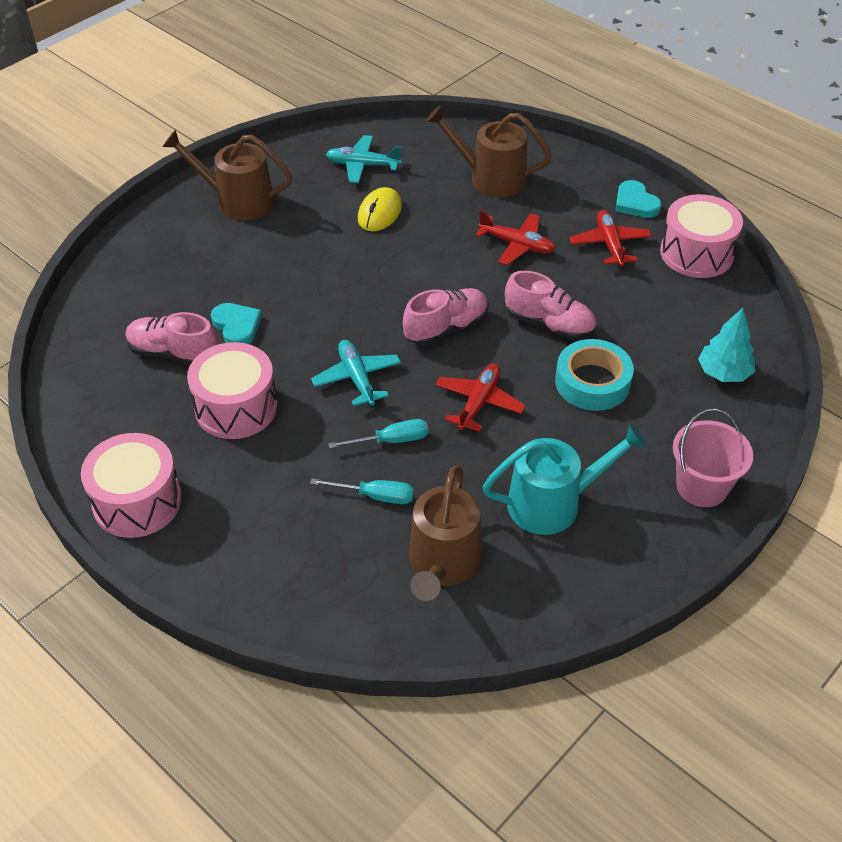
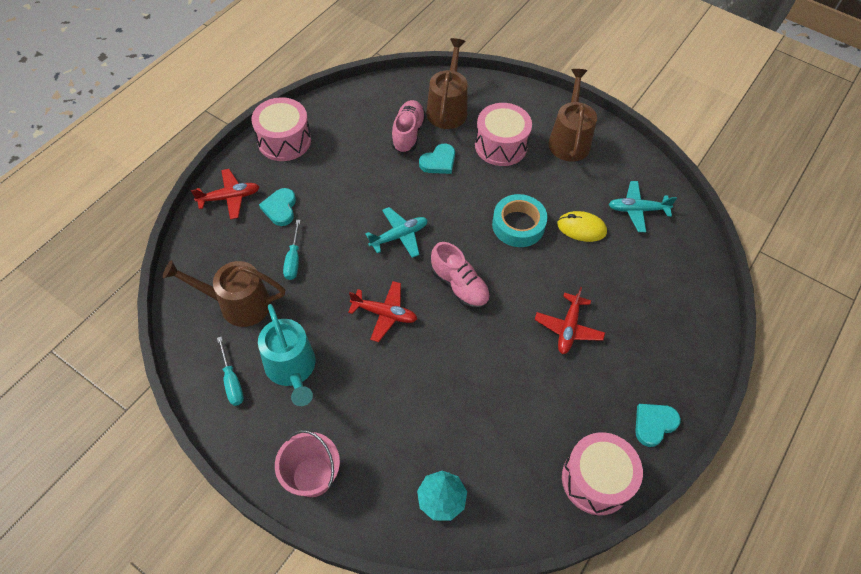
camera: 80 degrees right, 10 degrees up
(236, 407) = (364, 174): pink drum -> pink drum (501, 145)
(276, 510) = (280, 208): none -> turquoise heart
(363, 165) = (637, 210): turquoise plane -> turquoise plane turned 90 degrees counterclockwise
(391, 440) = (343, 263): turquoise screwdriver -> turquoise screwdriver (232, 381)
(491, 178) = (651, 302): brown watering can -> brown watering can (447, 109)
(549, 324) = (476, 358): pink shoe -> none
(592, 382) = (416, 392): turquoise tape -> turquoise tape (518, 225)
(609, 244) = (588, 402): red plane -> red plane (229, 198)

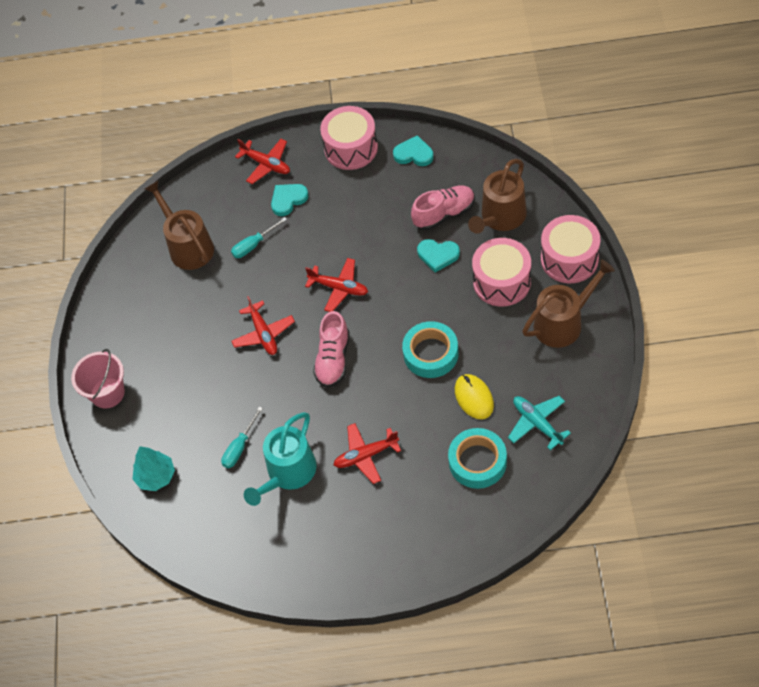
camera: 60 degrees right, 0 degrees up
(232, 381) = (131, 294): turquoise screwdriver -> turquoise screwdriver (240, 447)
(292, 368) = (170, 317): turquoise watering can -> turquoise watering can (288, 473)
(399, 236) = (339, 288): turquoise plane -> red plane
(447, 109) = (501, 217): brown watering can -> brown watering can turned 150 degrees clockwise
(596, 480) = (254, 560): pink drum -> pink drum (569, 259)
(638, 265) = (477, 462): none -> turquoise tape
(654, 424) = (335, 568): turquoise heart -> turquoise heart (414, 154)

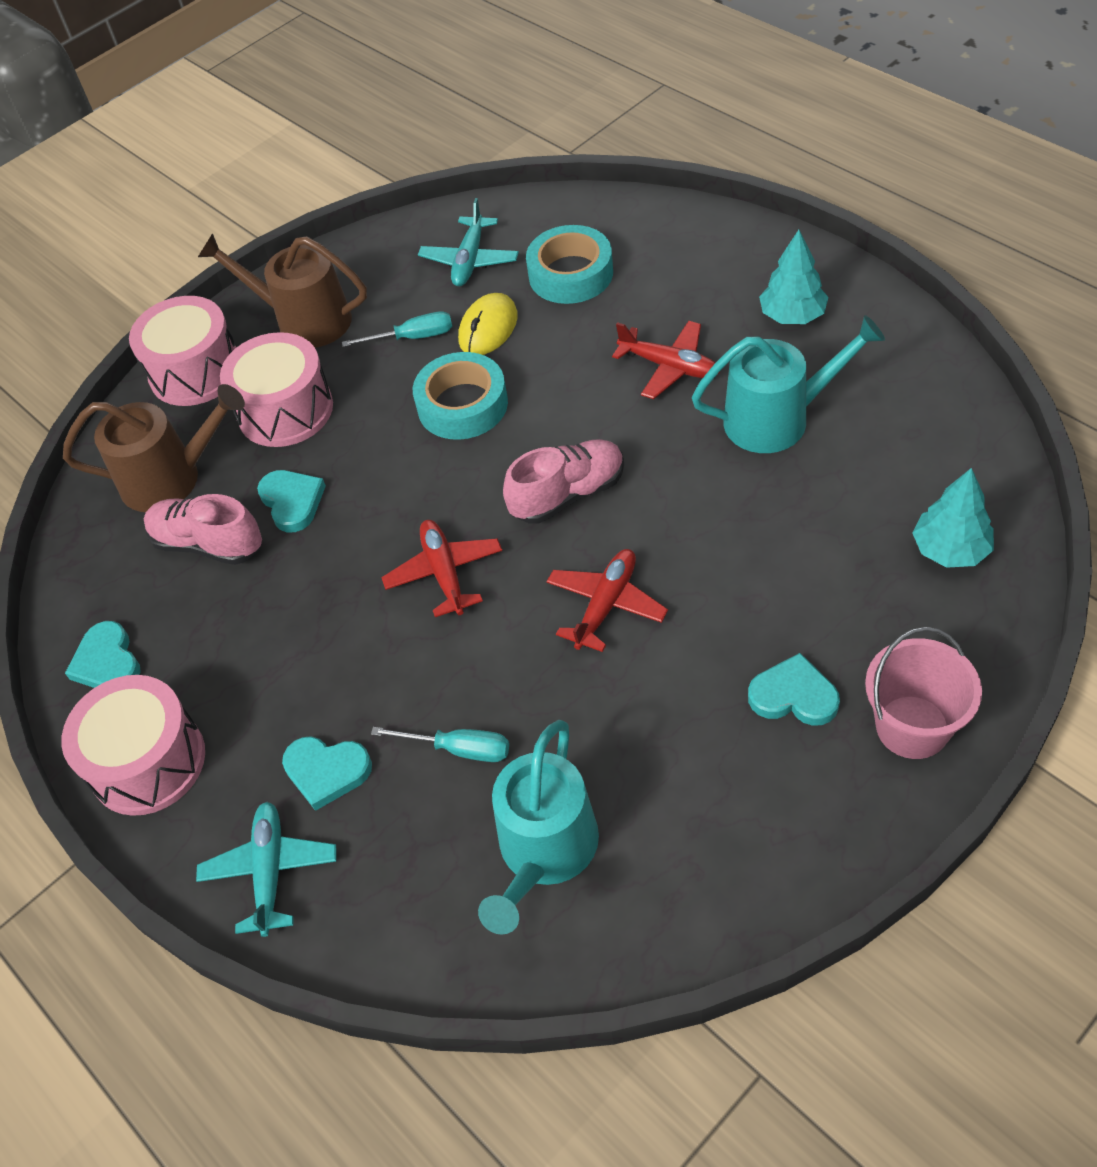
camera: 130 degrees left, 5 degrees down
(159, 366) = (793, 695): none -> turquoise heart
(188, 246) = (544, 851): brown watering can -> turquoise watering can
(240, 447) = (801, 493): turquoise screwdriver -> turquoise screwdriver (413, 337)
(266, 164) = (270, 871): red plane -> turquoise plane
(342, 537) = (792, 316): none -> turquoise tree

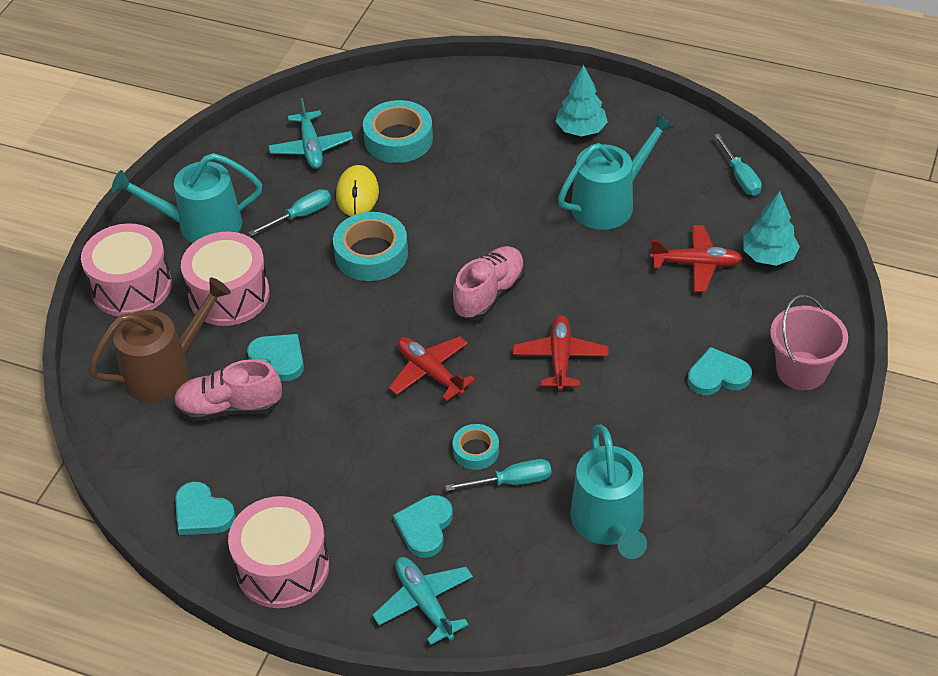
camera: 30 degrees left, 5 degrees down
(305, 320) = (201, 225): brown watering can -> turquoise watering can
(327, 771) = (425, 527): turquoise heart -> turquoise heart turned 120 degrees clockwise
(440, 692) = (476, 451): none -> turquoise tape
(669, 367) = (512, 187): red plane -> red plane (696, 264)
(967, 430) = (740, 177): none -> turquoise screwdriver

